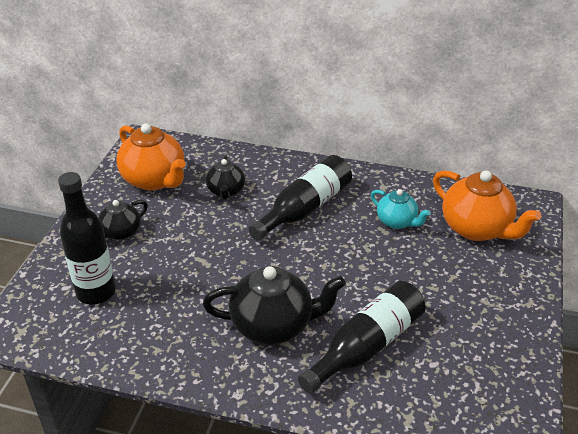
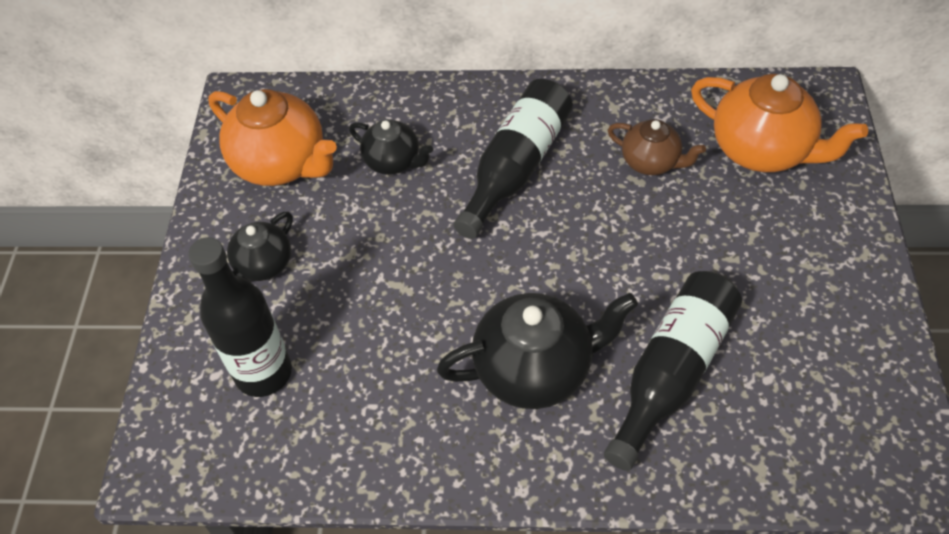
camera: 10 degrees left, 15 degrees up
(226, 191) = (393, 162): black teapot -> black teapot turned 45 degrees counterclockwise
(397, 222) = (651, 162): turquoise teapot -> brown teapot

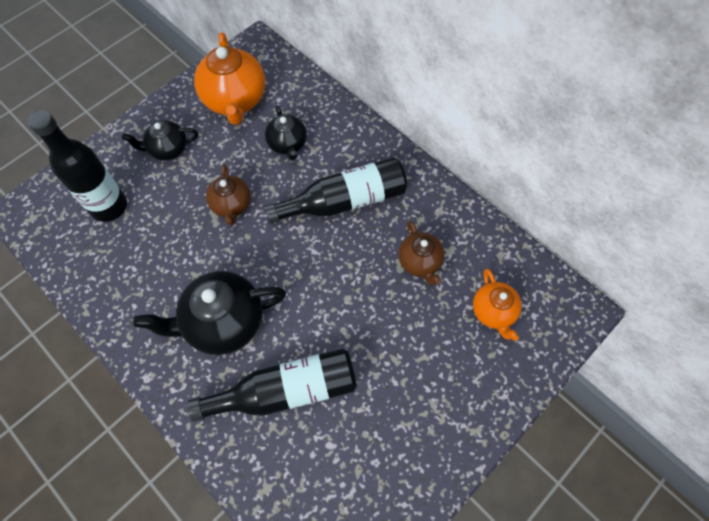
camera: 40 degrees right, 10 degrees up
(405, 260) = (231, 205): none -> brown teapot
(535, 369) = (223, 322): black teapot -> black teapot turned 135 degrees clockwise
(762, 150) = (493, 312): orange teapot -> orange teapot, size x0.58

